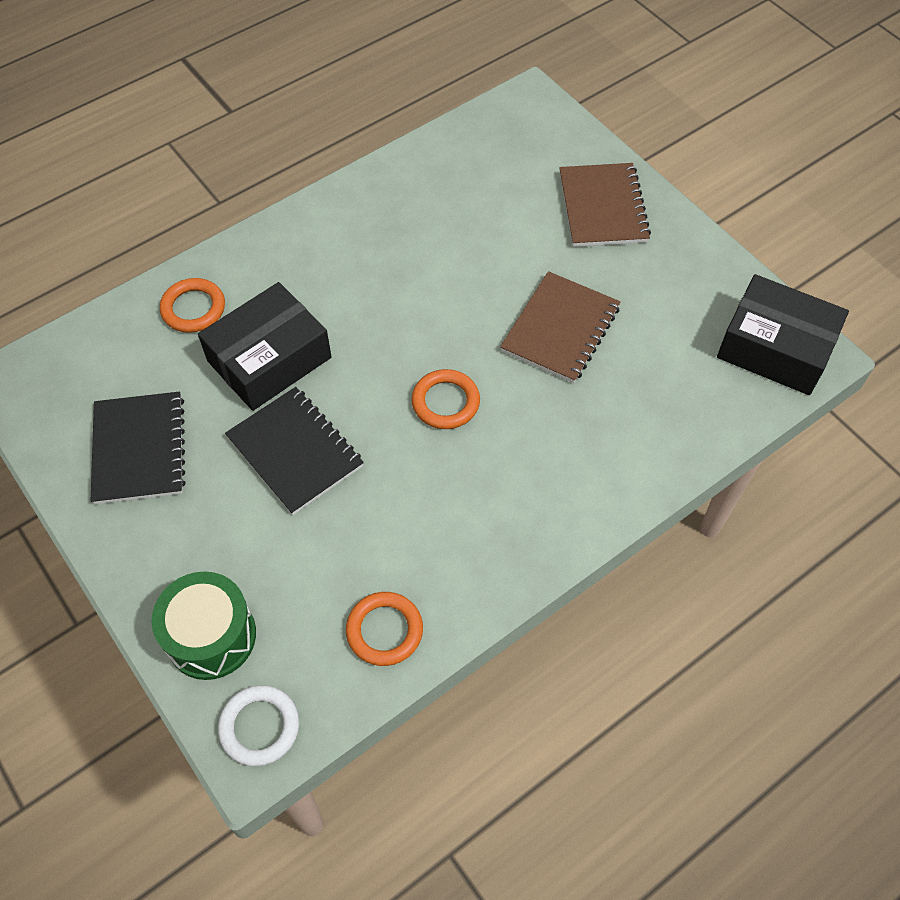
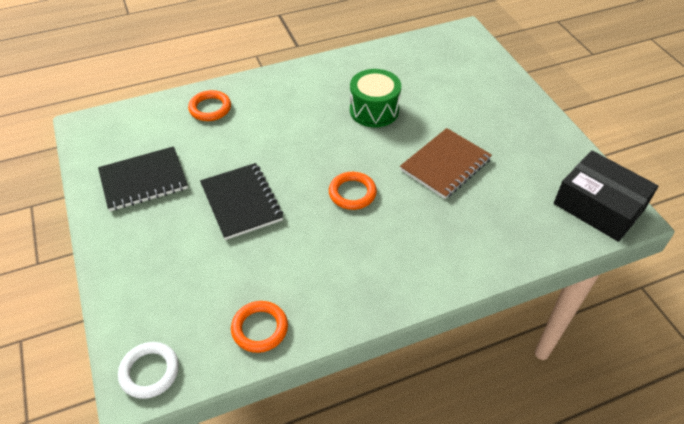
camera: 15 degrees right, 10 degrees down
(139, 449) = (143, 180): black notebook -> black notebook turned 60 degrees clockwise
(211, 636) = (141, 303): green drum -> green drum (374, 110)
(269, 359) = (246, 145): black box -> none
(602, 207) = (495, 99): brown notebook -> none

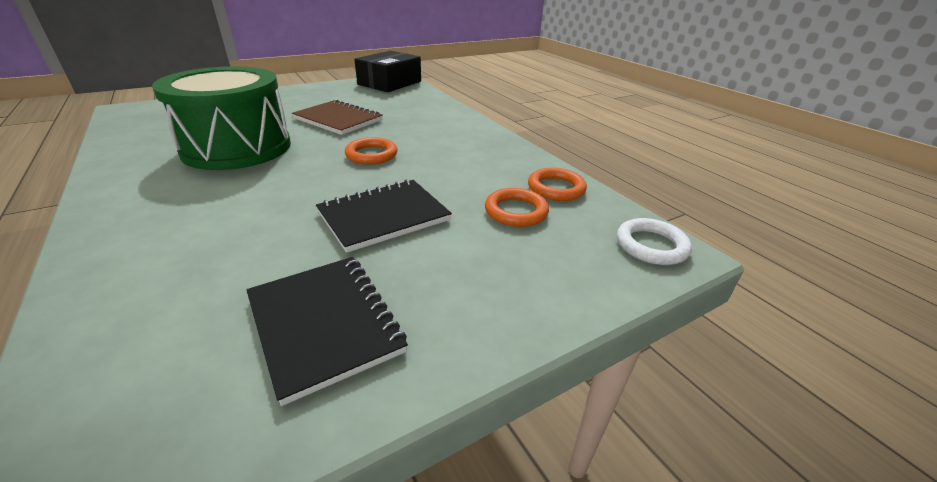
camera: 100 degrees left, 15 degrees down
(210, 108) = (140, 274): orange ring -> orange ring (516, 211)
(374, 110) = (237, 148): green drum -> green drum, size x1.69

